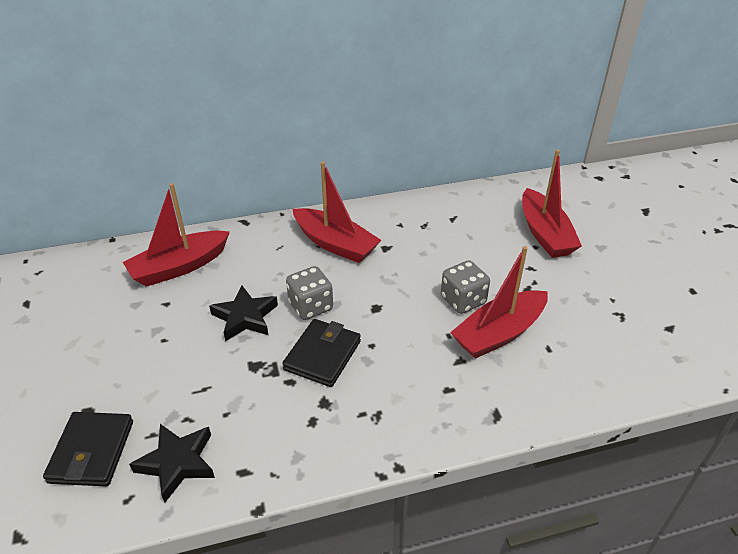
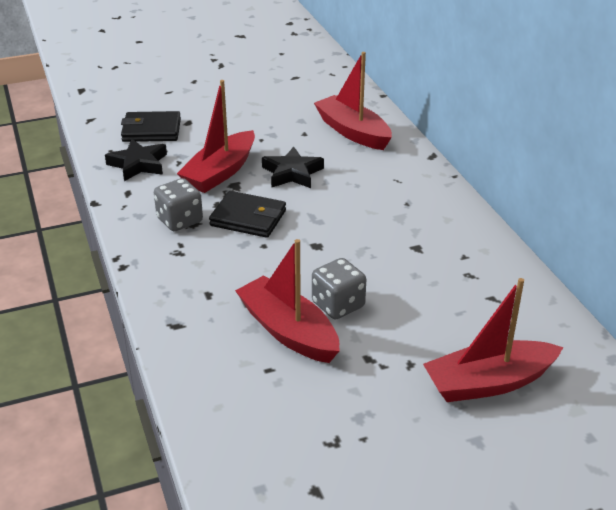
camera: 85 degrees right, 5 degrees down
(311, 306) = (312, 206): grey dice -> grey dice (180, 220)
(335, 244) = (412, 213): red boat -> red boat (220, 172)

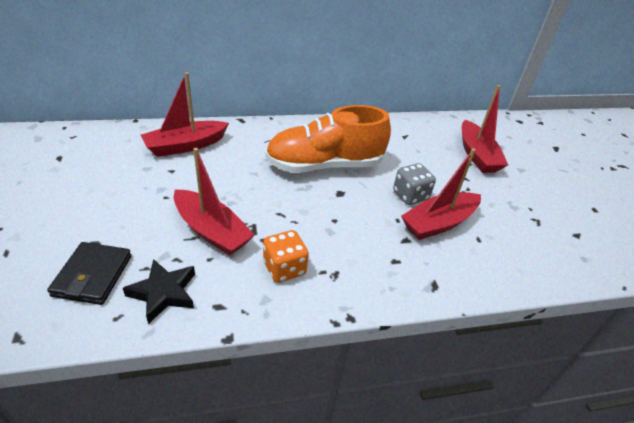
camera: 85 degrees left, 5 degrees up
(180, 220) = (284, 268): grey dice -> orange dice
(248, 218) = (294, 223): black wallet -> none
(292, 173) = (234, 188): black star -> none
(368, 228) = (324, 165): none -> orange shoe

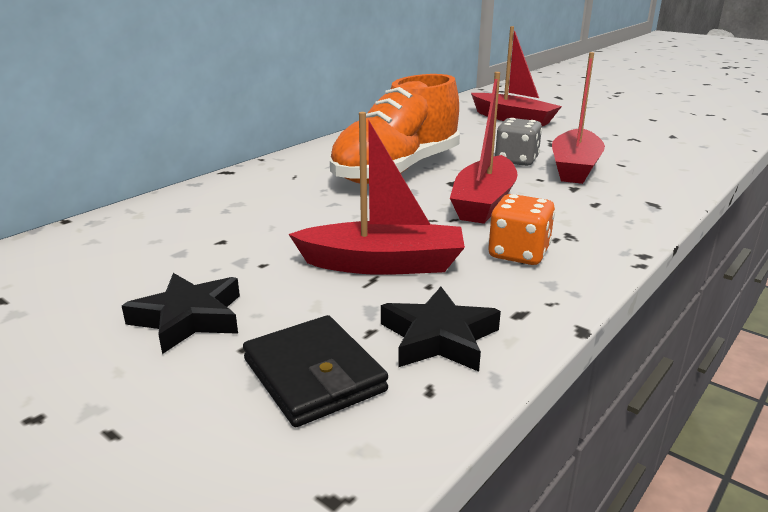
camera: 35 degrees left, 15 degrees down
(98, 211) = (189, 318): none -> black star
(185, 146) = (196, 215): red boat -> red boat (483, 202)

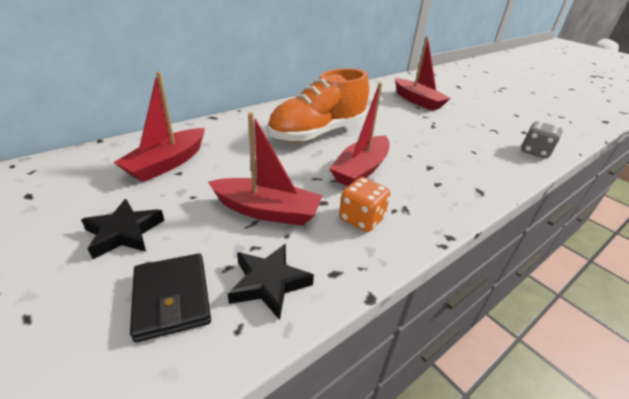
camera: 10 degrees right, 10 degrees up
(516, 160) = (401, 137): grey dice -> grey dice (535, 152)
(574, 167) = (439, 149): red boat -> red boat (167, 163)

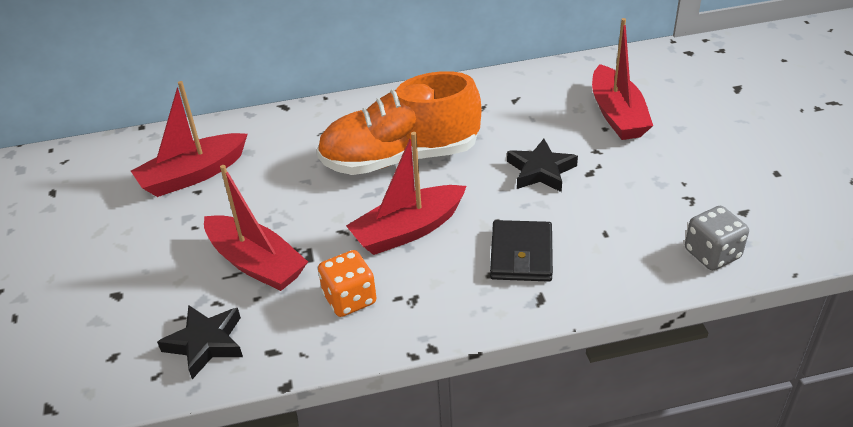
camera: 30 degrees right, 5 degrees up
(124, 232) = (113, 255): black star -> black star (541, 171)
(172, 298) = (120, 333): black wallet -> black wallet (521, 255)

